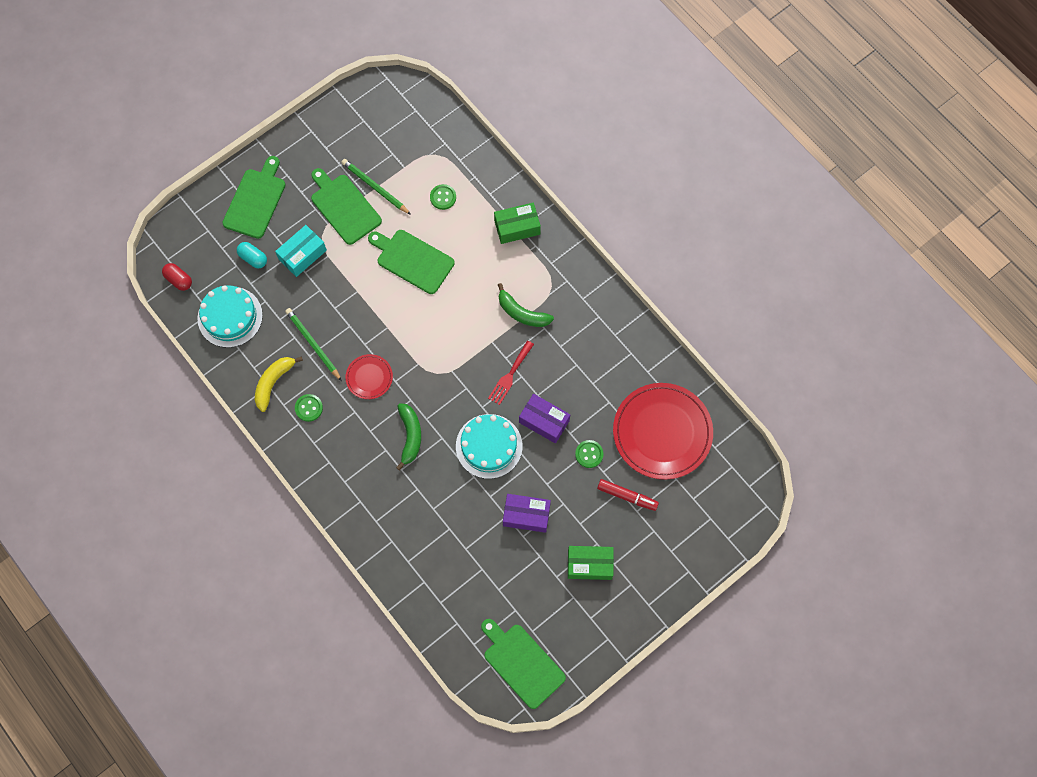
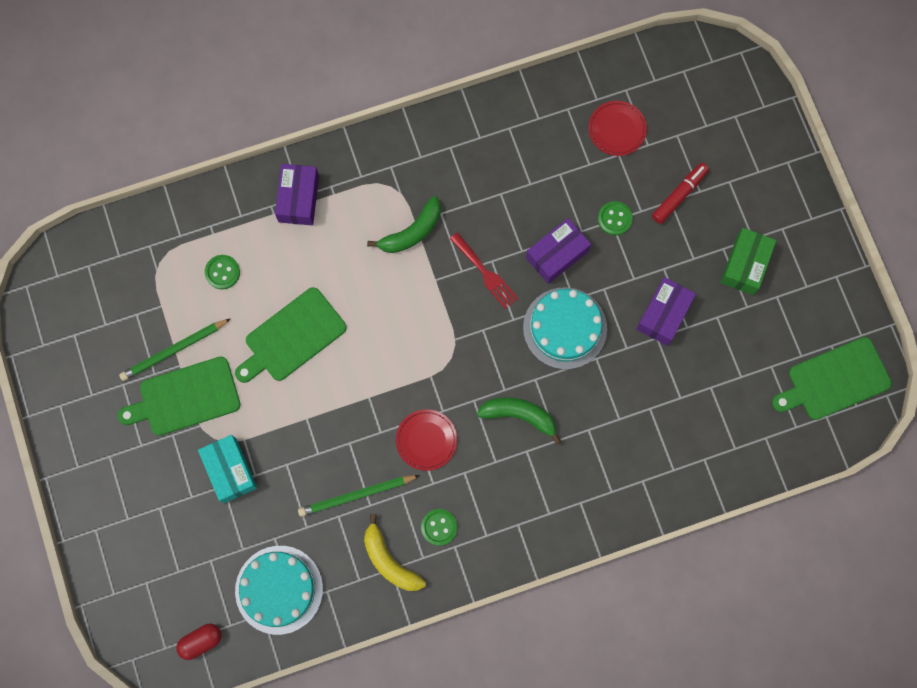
camera: 70 degrees left, 5 degrees up
(253, 258) = (209, 535): turquoise capsule -> none
(256, 201) = (129, 507): green cutting board -> none
(517, 227) = (299, 199): green box -> purple box
(662, 432) = (617, 129): red plate -> red plate, size x0.48

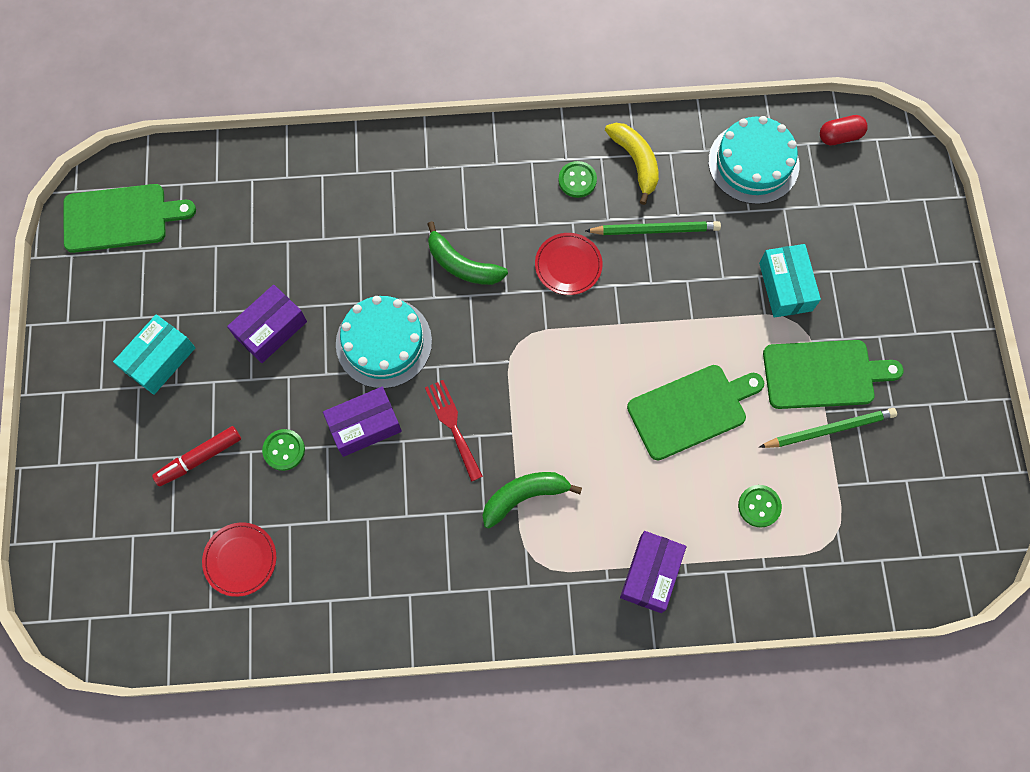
camera: 165 degrees left, 5 degrees down
(745, 265) = (160, 359): green box -> turquoise box

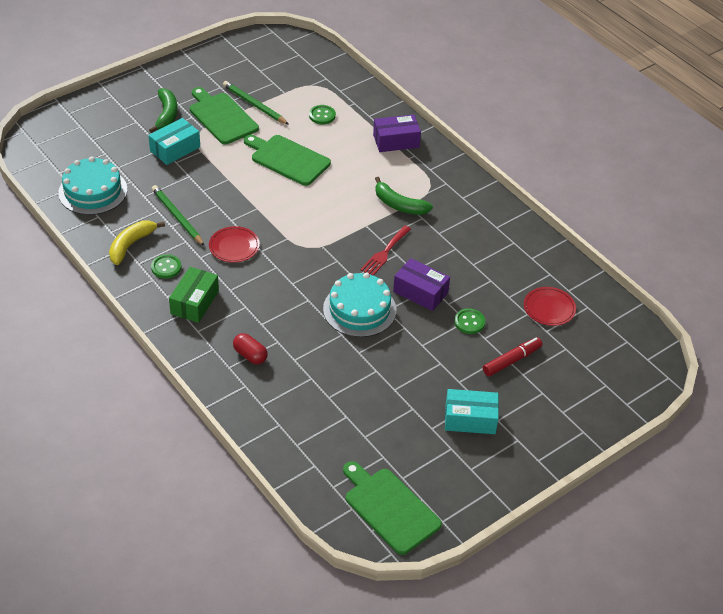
camera: 125 degrees left, 25 degrees down
(199, 458) = (512, 360): red marker -> red marker turned 60 degrees counterclockwise
(271, 329) = (399, 371): purple box -> none
(462, 265) = (274, 296): green banana -> green banana (166, 115)
(505, 182) = (194, 302): none -> green box
(839, 136) = (44, 160): red capsule -> red capsule (250, 355)

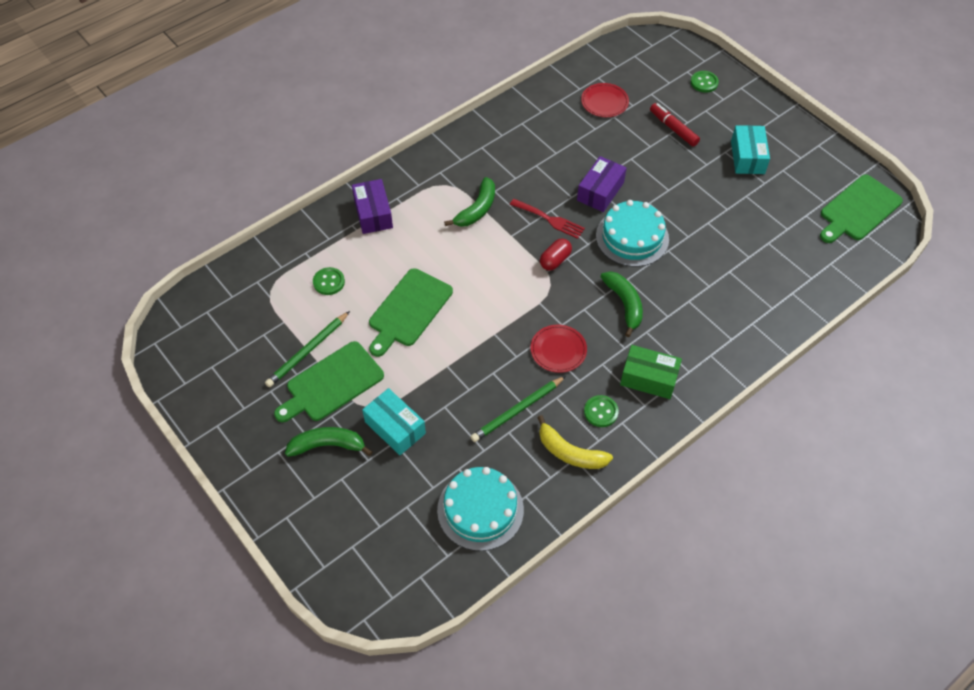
camera: 90 degrees left, 10 degrees up
(250, 355) = (711, 322): red capsule -> red capsule (555, 260)
(279, 295) = (624, 304): none -> green banana
(469, 322) = (633, 156): green button -> green button (704, 82)

